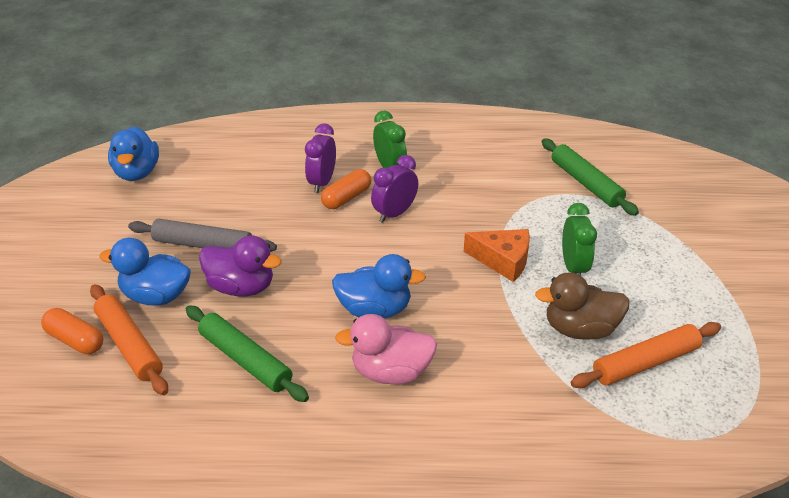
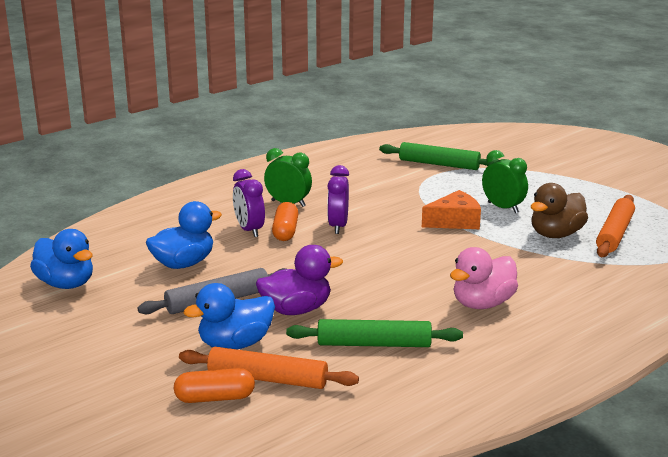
camera: 40 degrees left, 15 degrees down
(375, 309) = (416, 279): blue duck -> blue duck (183, 264)

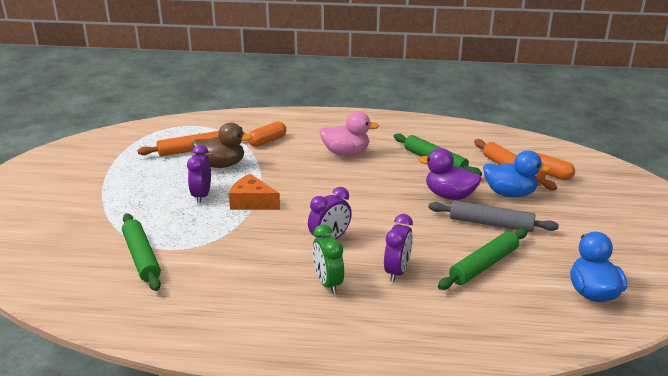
camera: 135 degrees left, 5 degrees up
(183, 264) = (484, 265): blue duck -> green rolling pin
(285, 231) = (372, 255): orange capsule -> orange capsule (267, 141)
(503, 207) = (201, 195): green clock -> purple clock

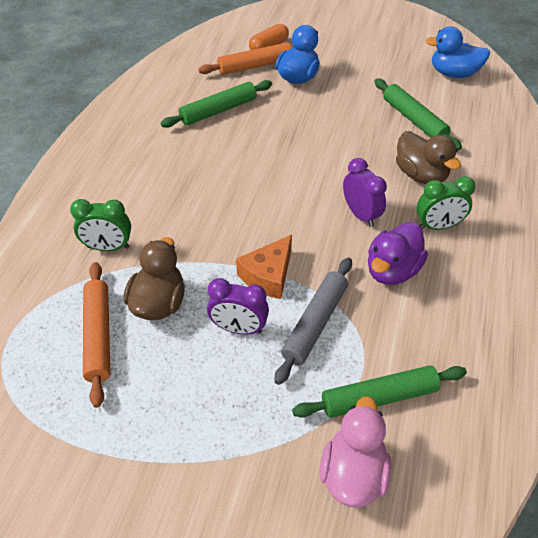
camera: 80 degrees left, 20 degrees up
(267, 141) = (108, 247): orange capsule -> green clock
(346, 153) = (172, 175): pink duck -> pink duck (353, 473)
(397, 271) = (421, 175): purple clock -> brown duck
(449, 196) = (292, 115): purple duck -> purple duck (392, 270)
(490, 224) = (348, 101): grey rolling pin -> grey rolling pin (315, 323)

